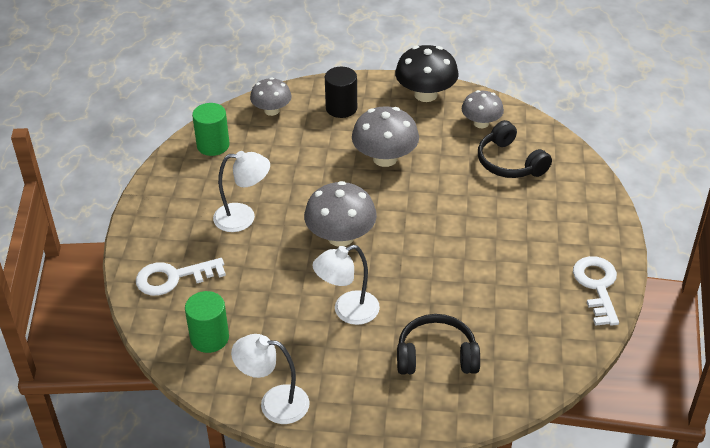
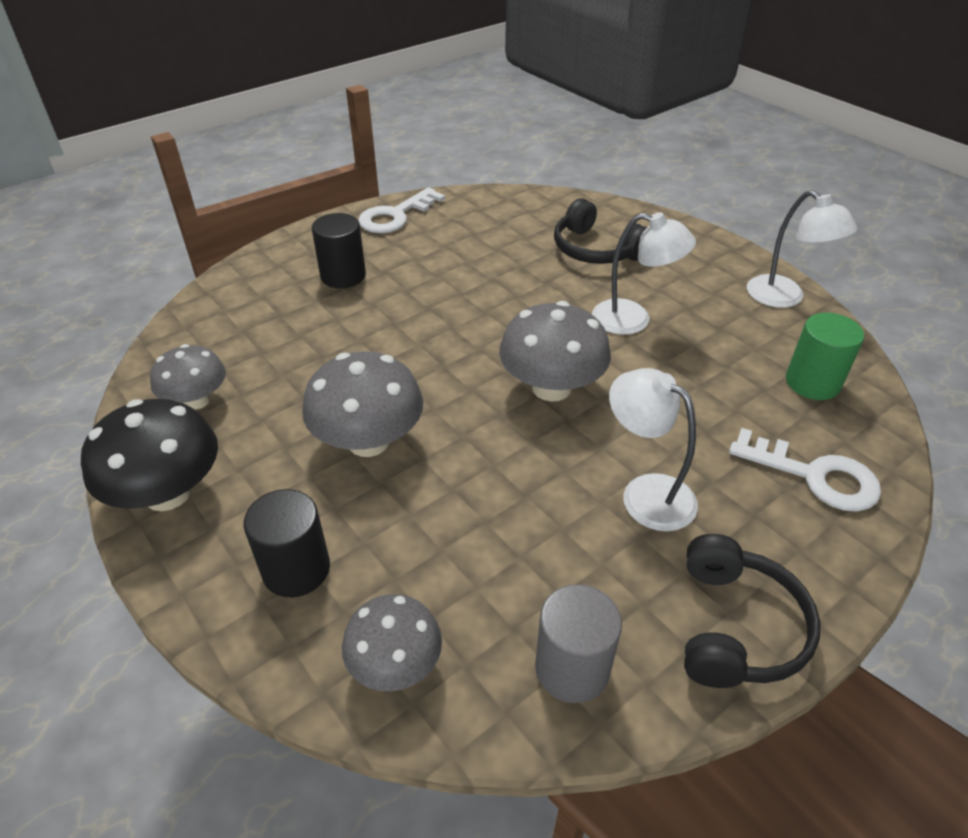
camera: 135 degrees left, 0 degrees up
(213, 145) = (572, 668): green cylinder -> grey cylinder
(509, 162) = (262, 339): black headphones -> black headphones (736, 627)
(541, 221) = (343, 276): none -> black cylinder

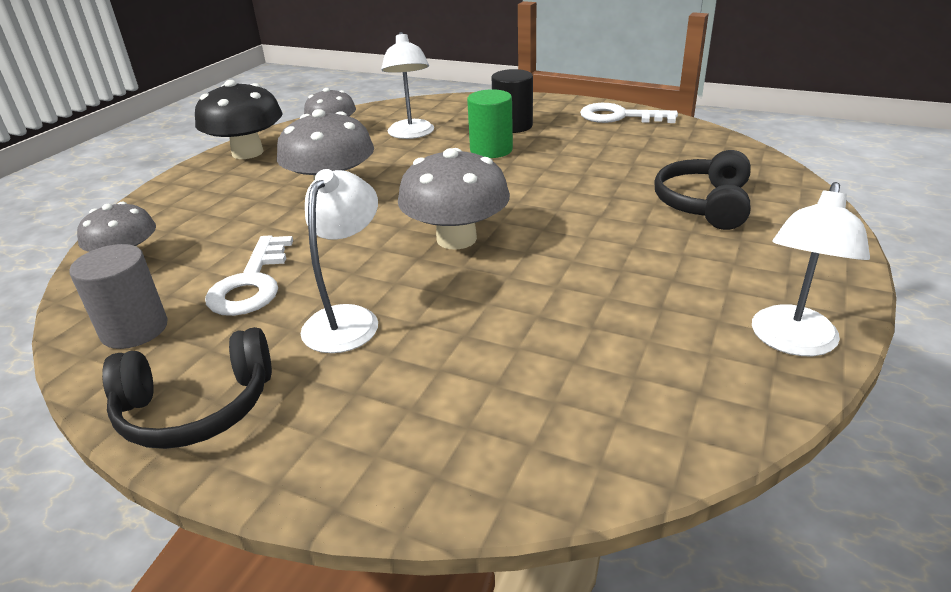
camera: 65 degrees right, 10 degrees down
(296, 569) = (199, 206): black cylinder -> none
(633, 320) = (607, 252): white lamp -> white lamp (411, 134)
(812, 382) = (627, 397): green cylinder -> green cylinder (491, 150)
(814, 476) = (446, 426): white key -> white key (251, 283)

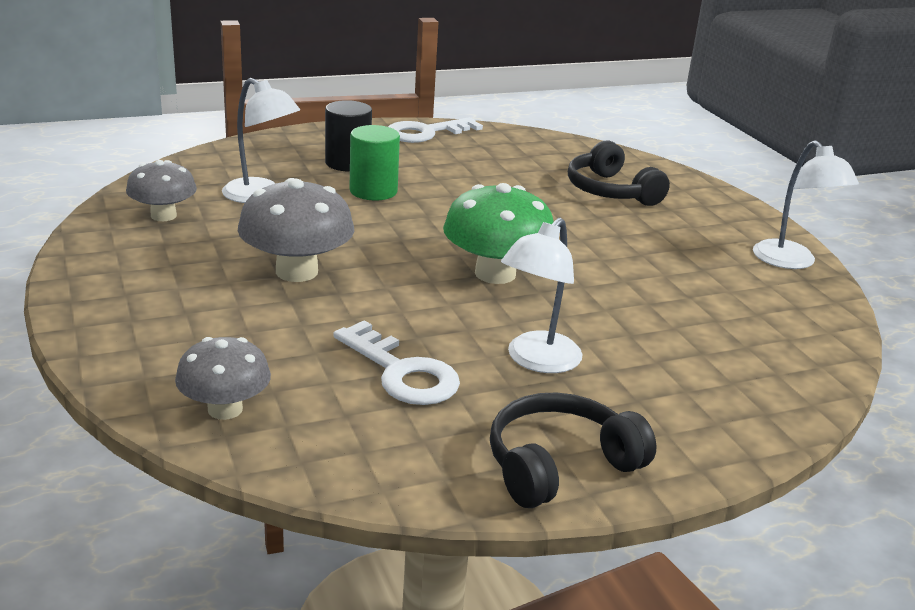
camera: 50 degrees left, 5 degrees down
(134, 329) = (381, 451): grey cylinder -> none
(196, 408) = (560, 465): black headphones -> black headphones turned 150 degrees counterclockwise
(247, 153) = (102, 265): black mushroom -> none
(348, 319) = (536, 361): white lamp -> white lamp turned 120 degrees counterclockwise
(456, 239) = (495, 274): grey mushroom -> green mushroom

